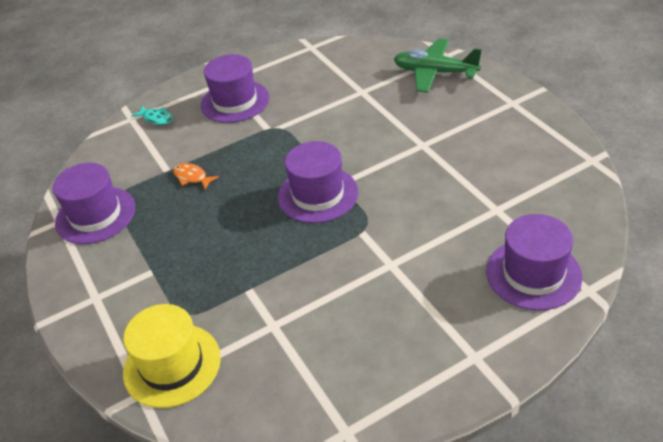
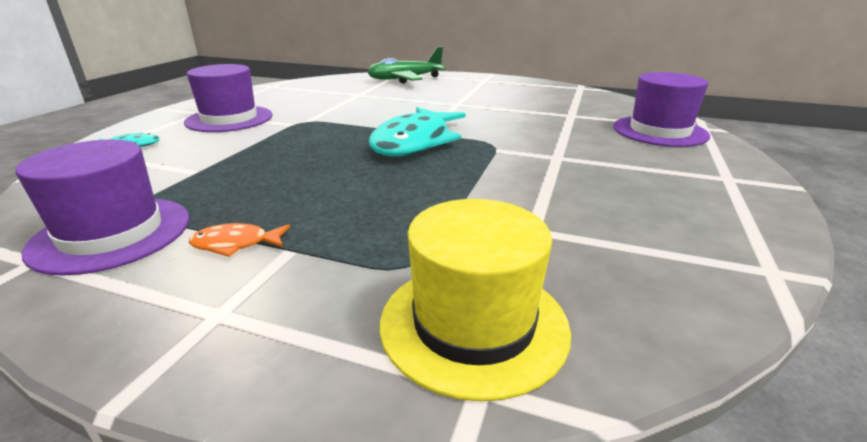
camera: 45 degrees left, 15 degrees down
(192, 177) = (243, 167): orange fish -> orange fish (236, 244)
(318, 194) = (414, 142): purple hat -> turquoise fish

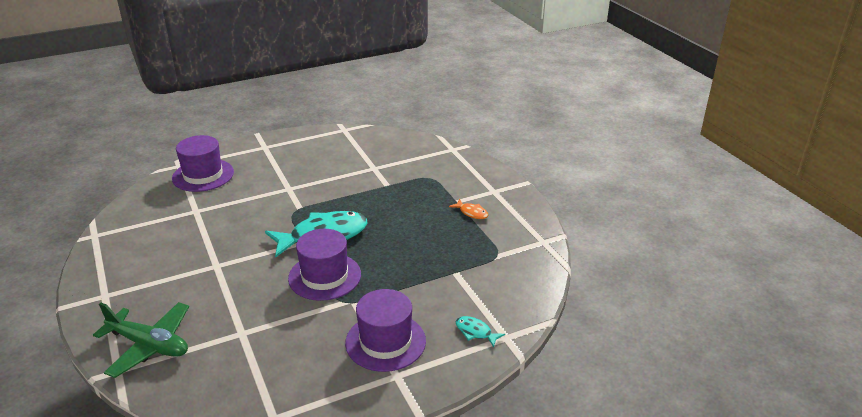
camera: 135 degrees left, 5 degrees up
(112, 233) = (512, 242): purple hat -> purple hat (324, 276)
(473, 324) = (435, 157): yellow hat -> none

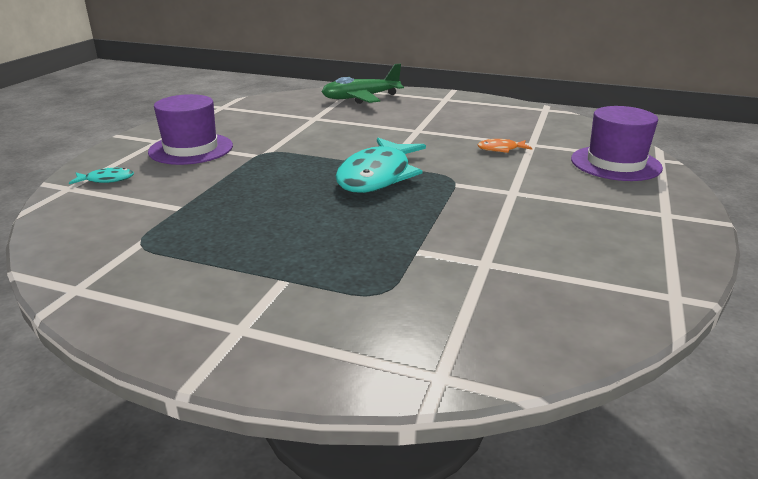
camera: 135 degrees right, 5 degrees down
(324, 276) = (314, 157): purple hat -> none
(471, 213) = (236, 275): orange fish -> orange fish (501, 149)

